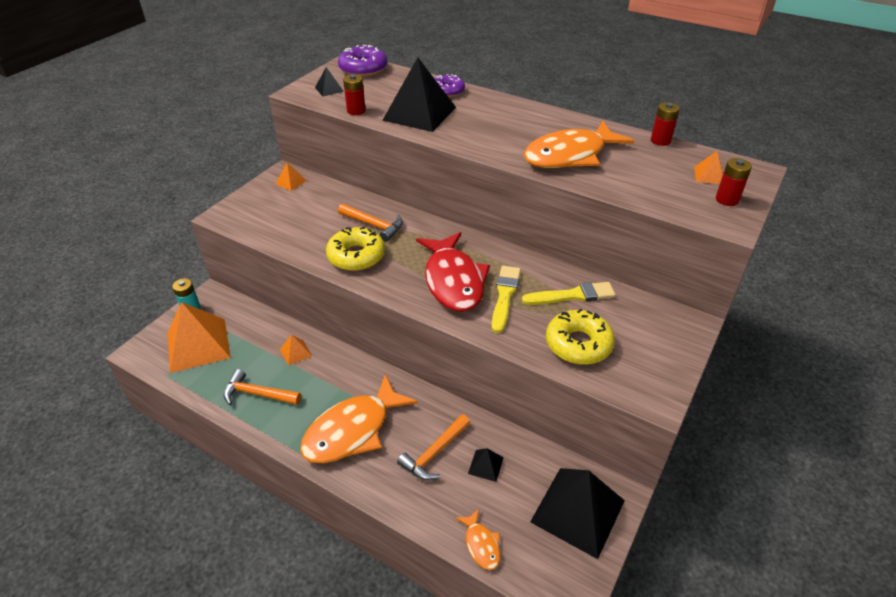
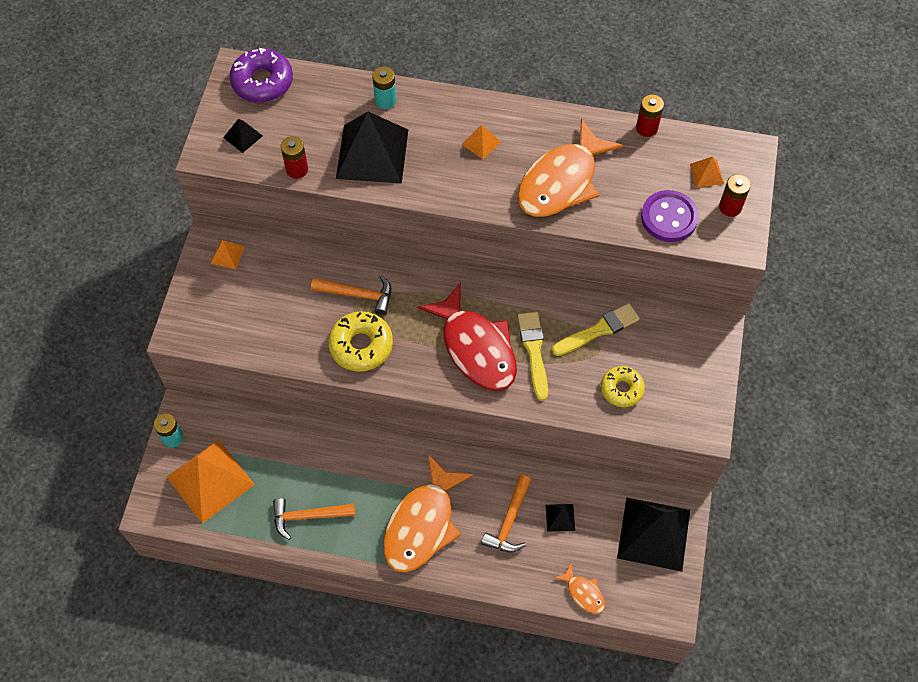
camera: 20 degrees left, 20 degrees up
(295, 352) = (320, 455): orange pyramid -> orange pyramid (481, 143)
(447, 91) = (385, 100): purple donut -> turquoise battery
(578, 344) = (621, 389): yellow donut -> yellow donut, size x0.67
(662, 194) = (669, 218): none -> purple button

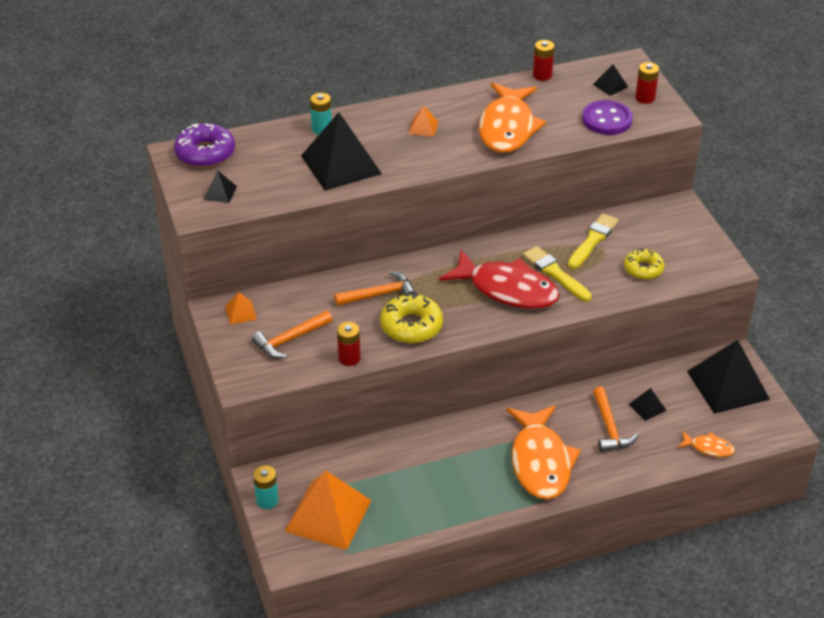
camera: 30 degrees left, 20 degrees down
(297, 169) = (286, 196): red battery -> red battery (349, 358)
(308, 516) = (438, 501): orange hammer -> orange hammer (290, 340)
(706, 173) = (610, 85): orange pyramid -> black pyramid

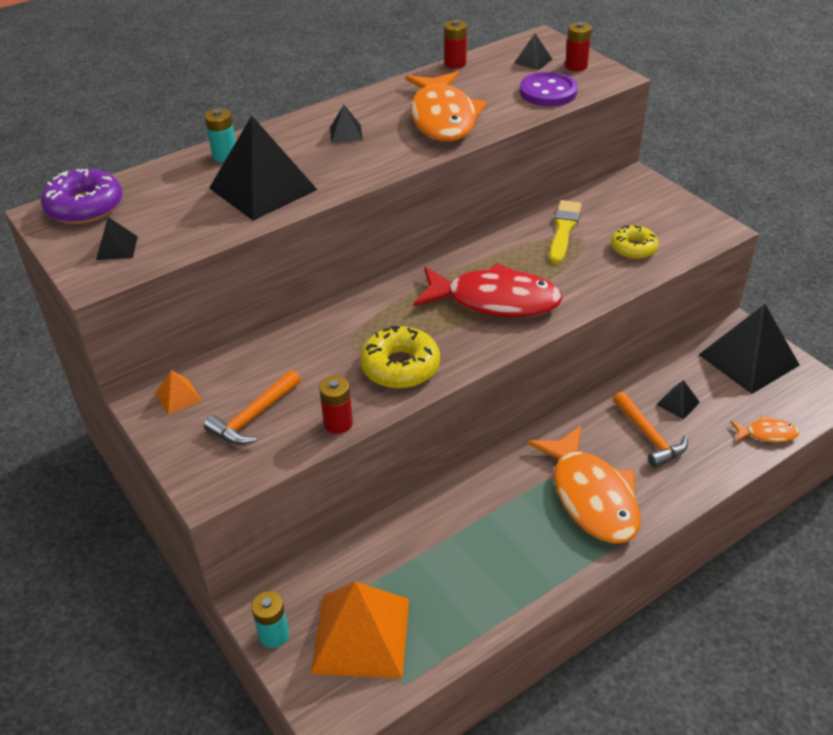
camera: 15 degrees left, 0 degrees up
(379, 294) = (346, 337): orange hammer -> none
(423, 127) = (346, 133): orange pyramid -> black pyramid
(555, 273) = (540, 272): yellow brush -> none

